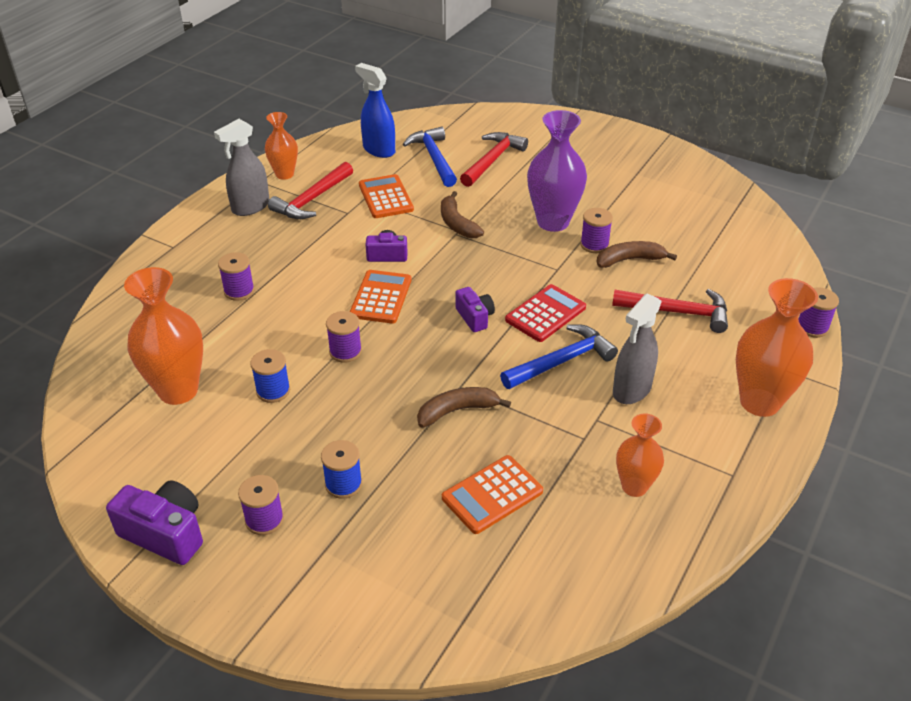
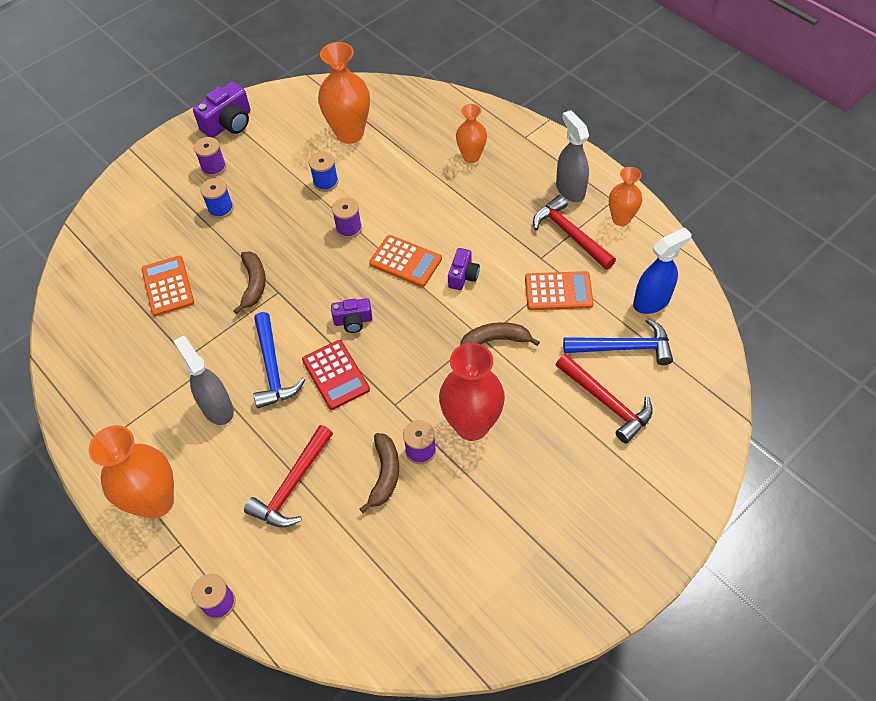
camera: 110 degrees right, 15 degrees up
(239, 291) = (449, 173): purple spool -> none
(553, 222) = (472, 425): purple vase -> red vase
(634, 486) = (127, 373): orange vase -> orange vase (471, 156)

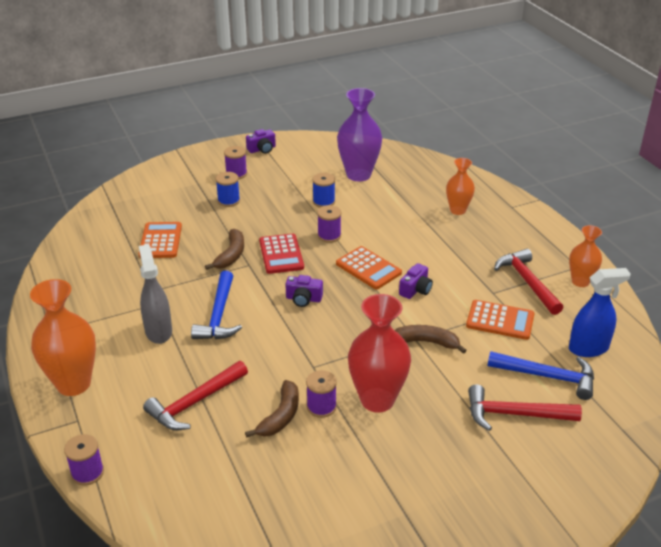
camera: 15 degrees right, 20 degrees down
(229, 123) = (262, 149): purple camera -> purple camera, size x0.62
(336, 375) = (271, 333): red calculator -> red calculator (281, 254)
(349, 133) = (358, 175): orange vase -> purple vase
(570, 189) = (539, 251): grey spray bottle -> none
(606, 402) = (514, 414): red hammer -> red hammer turned 120 degrees clockwise

